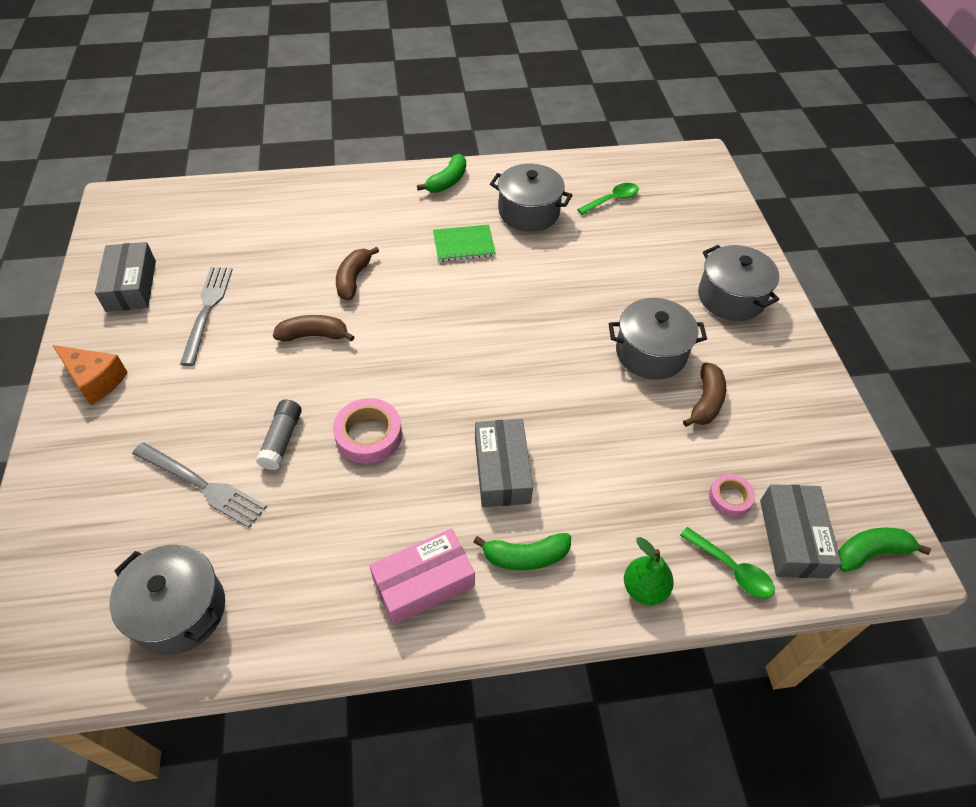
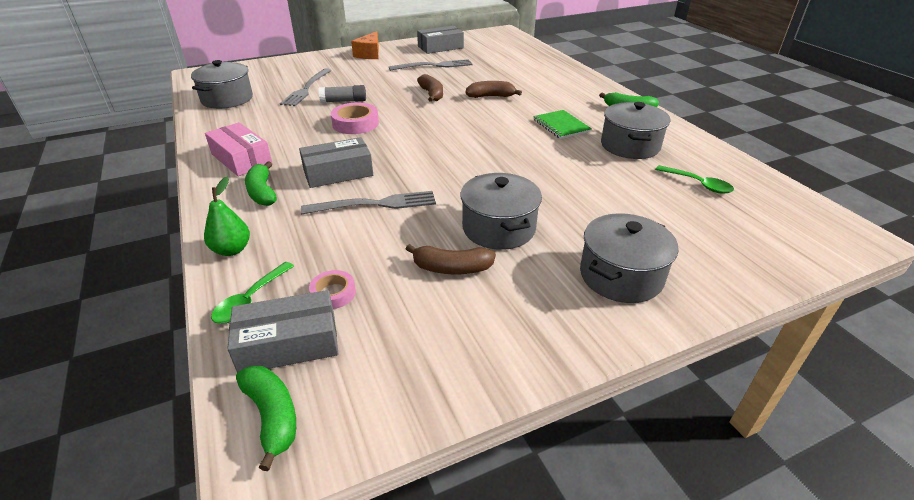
camera: 75 degrees right, 15 degrees down
(584, 443) = (375, 204): none -> grey fork

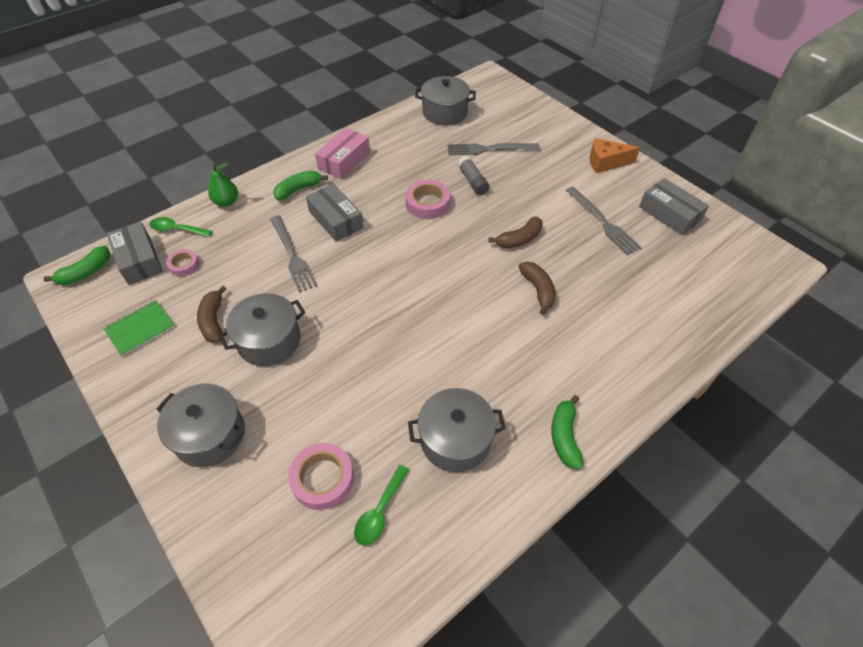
camera: 75 degrees right, 15 degrees up
(561, 126) = (484, 366): green notebook -> green notebook (140, 329)
(670, 208) = (322, 479): none -> pink tape

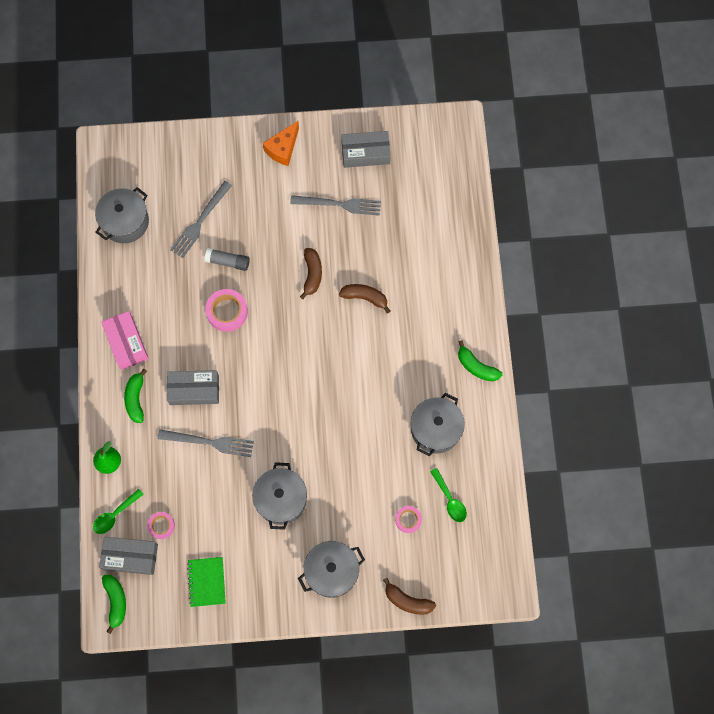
camera: 55 degrees left, 20 degrees up
(213, 321) = (235, 528): brown banana -> brown banana (407, 601)
(322, 479) = (408, 520): pink tape -> pink tape, size x0.61

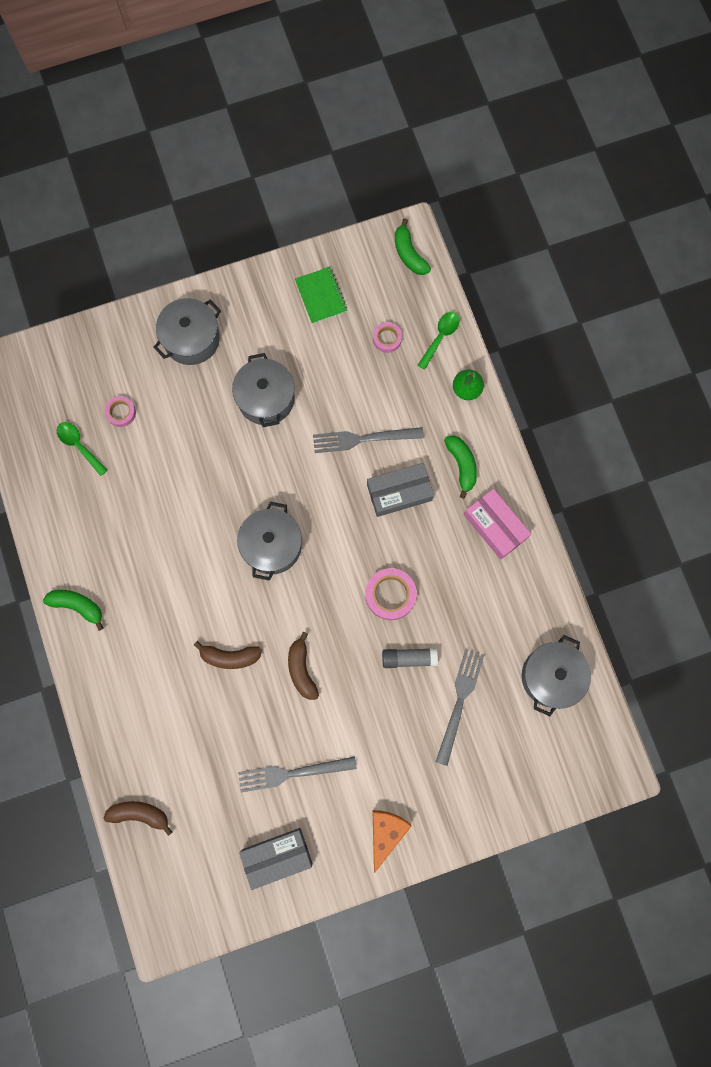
camera: 165 degrees right, 5 degrees up
(130, 557) = (409, 300): grey box -> none
(407, 601) = (104, 330): brown banana -> brown banana (139, 814)
(435, 429) = (111, 519): grey pot -> grey pot (272, 545)

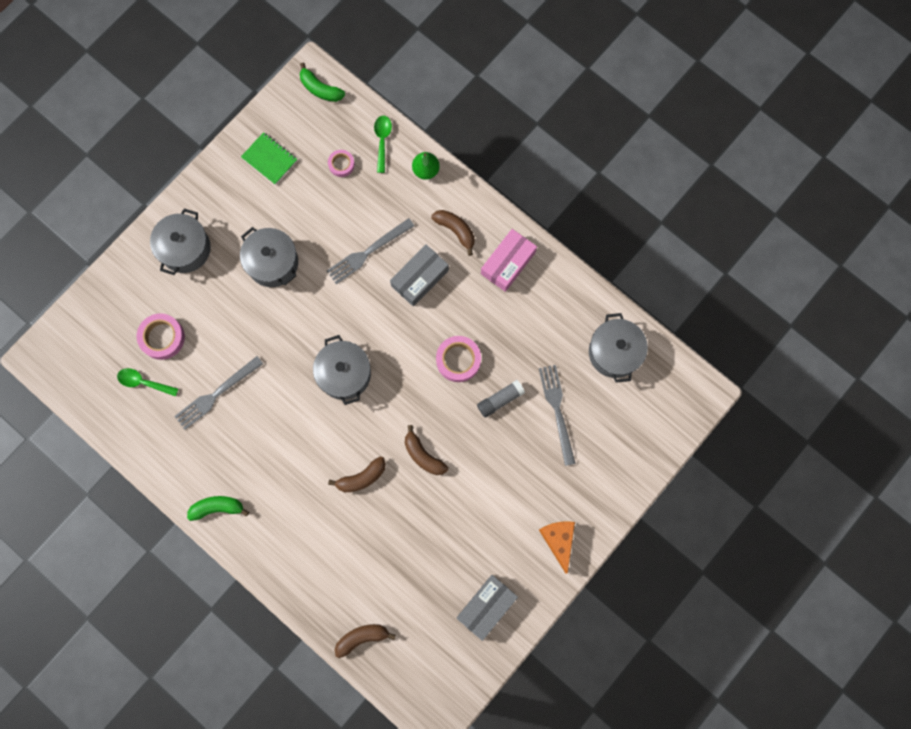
camera: 30 degrees left, 0 degrees up
(121, 412) = (162, 337): pink tape -> pink tape, size x1.65
(292, 773) = (461, 537): grey fork -> grey fork (216, 394)
(461, 465) = (455, 230): green banana -> brown banana
(495, 526) = (508, 263): pink box -> pink box turned 75 degrees counterclockwise

